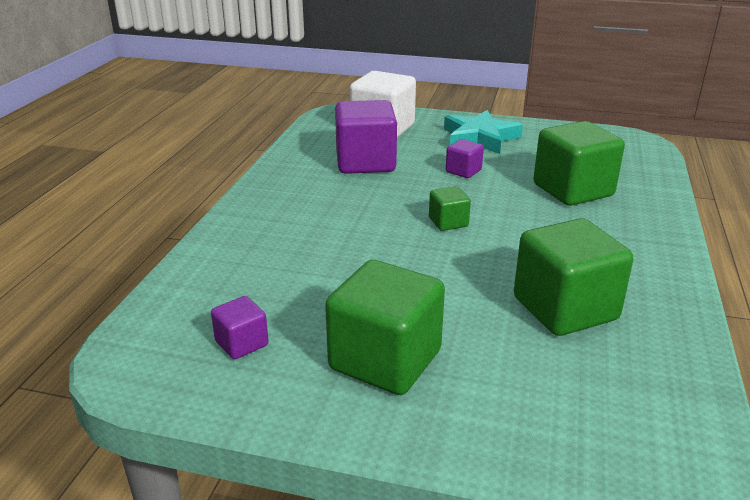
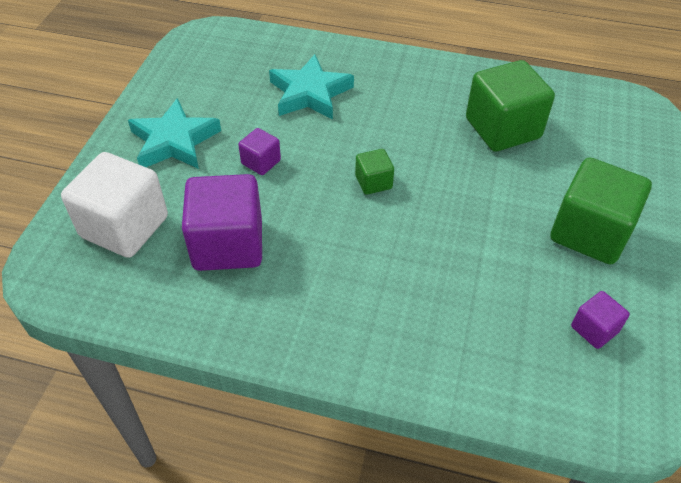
camera: 90 degrees left, 20 degrees up
(573, 190) = (310, 93): green cube -> turquoise star

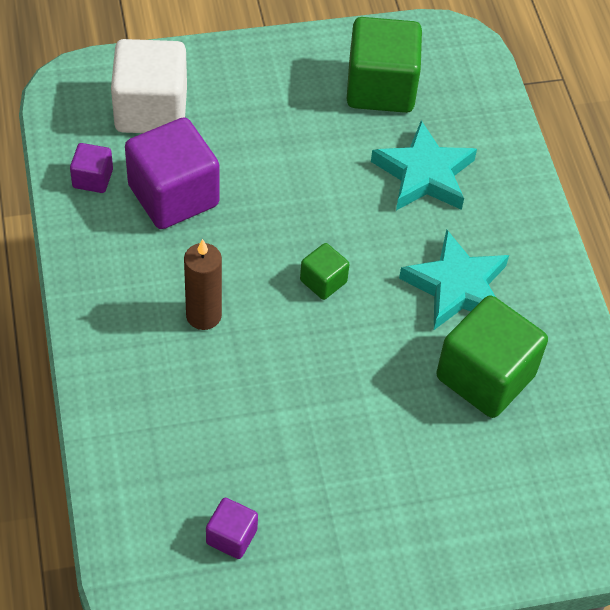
camera: 60 degrees right, 5 degrees up
(174, 141) = (279, 93): turquoise star -> turquoise star (457, 286)
(261, 162) = (293, 175): purple cube -> purple cube (93, 178)
(365, 269) = (203, 315): none -> brown candle
(589, 233) = (366, 504): green cube -> green cube (380, 88)

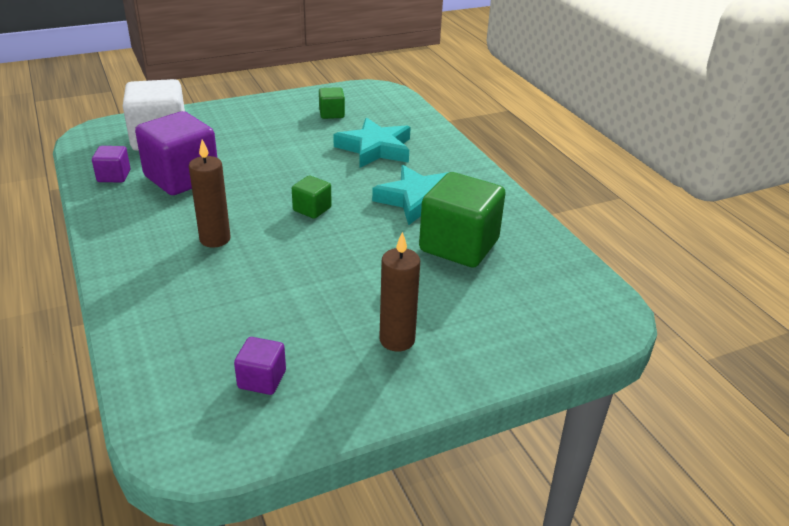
camera: 10 degrees left, 20 degrees down
(379, 510) = (397, 340): none -> brown candle
(380, 88) = (331, 114): green cube -> green cube, size x0.49

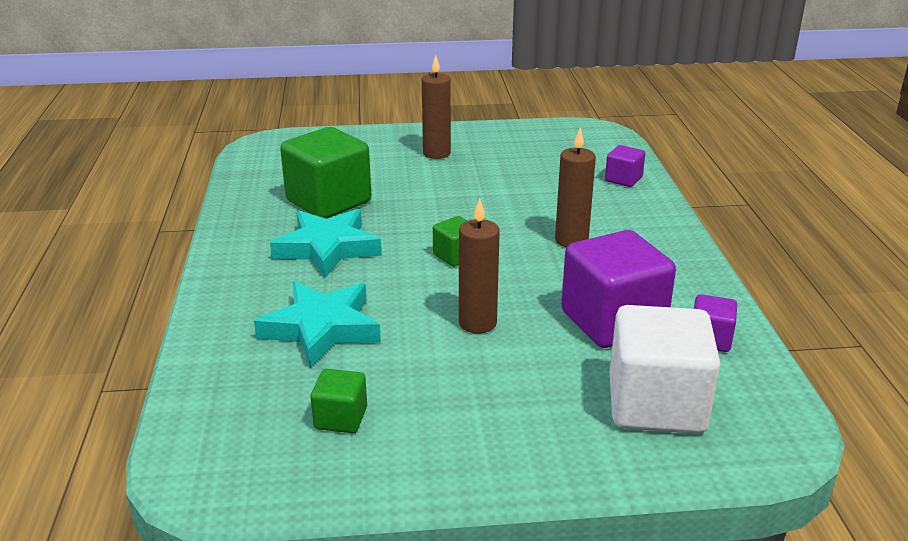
camera: 160 degrees left, 5 degrees down
(262, 379) = (543, 148): purple cube -> purple cube (623, 179)
(276, 164) = (477, 323): none -> brown candle

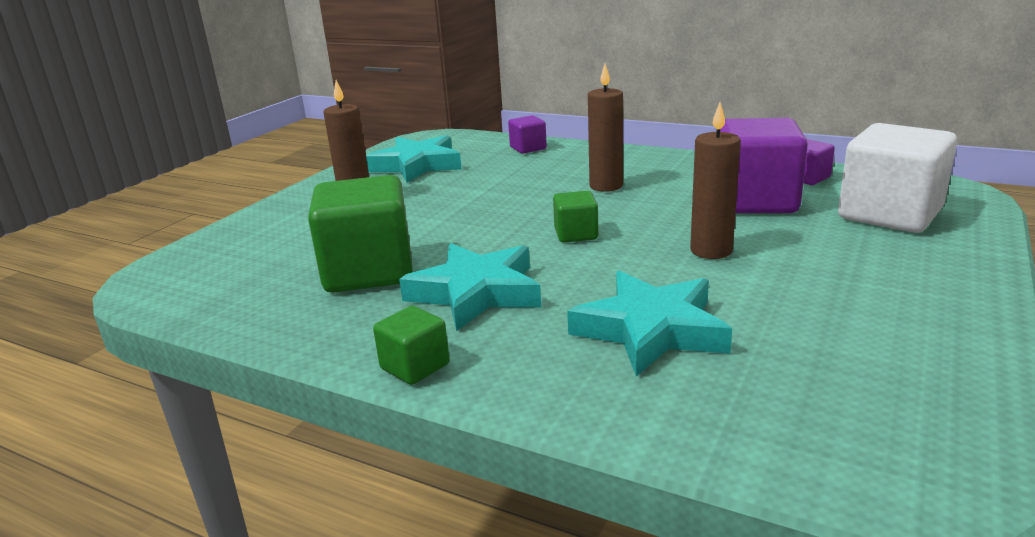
camera: 55 degrees left, 5 degrees down
(341, 418) = (844, 354): green cube -> green cube (415, 366)
(528, 149) = (417, 165): none -> turquoise star

